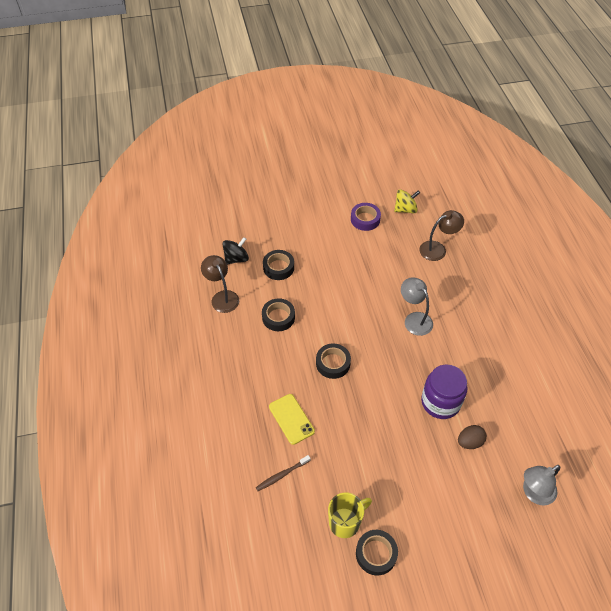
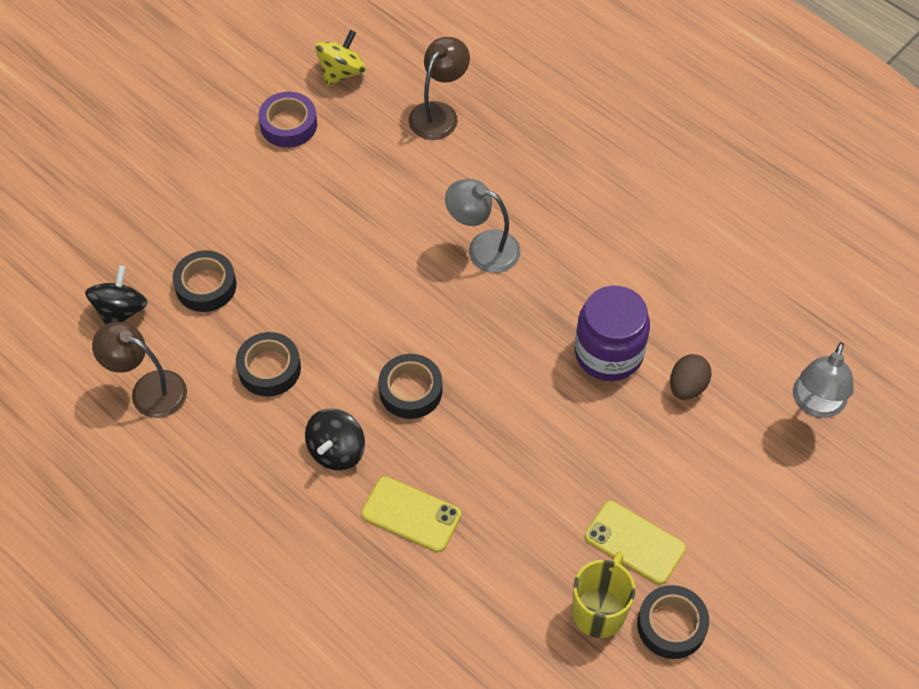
camera: 35 degrees left, 5 degrees up
(280, 370) = (336, 451): none -> black spinning top
(282, 475) = (460, 606): brown toothbrush -> none
(387, 500) = (634, 542): none -> yellow phone

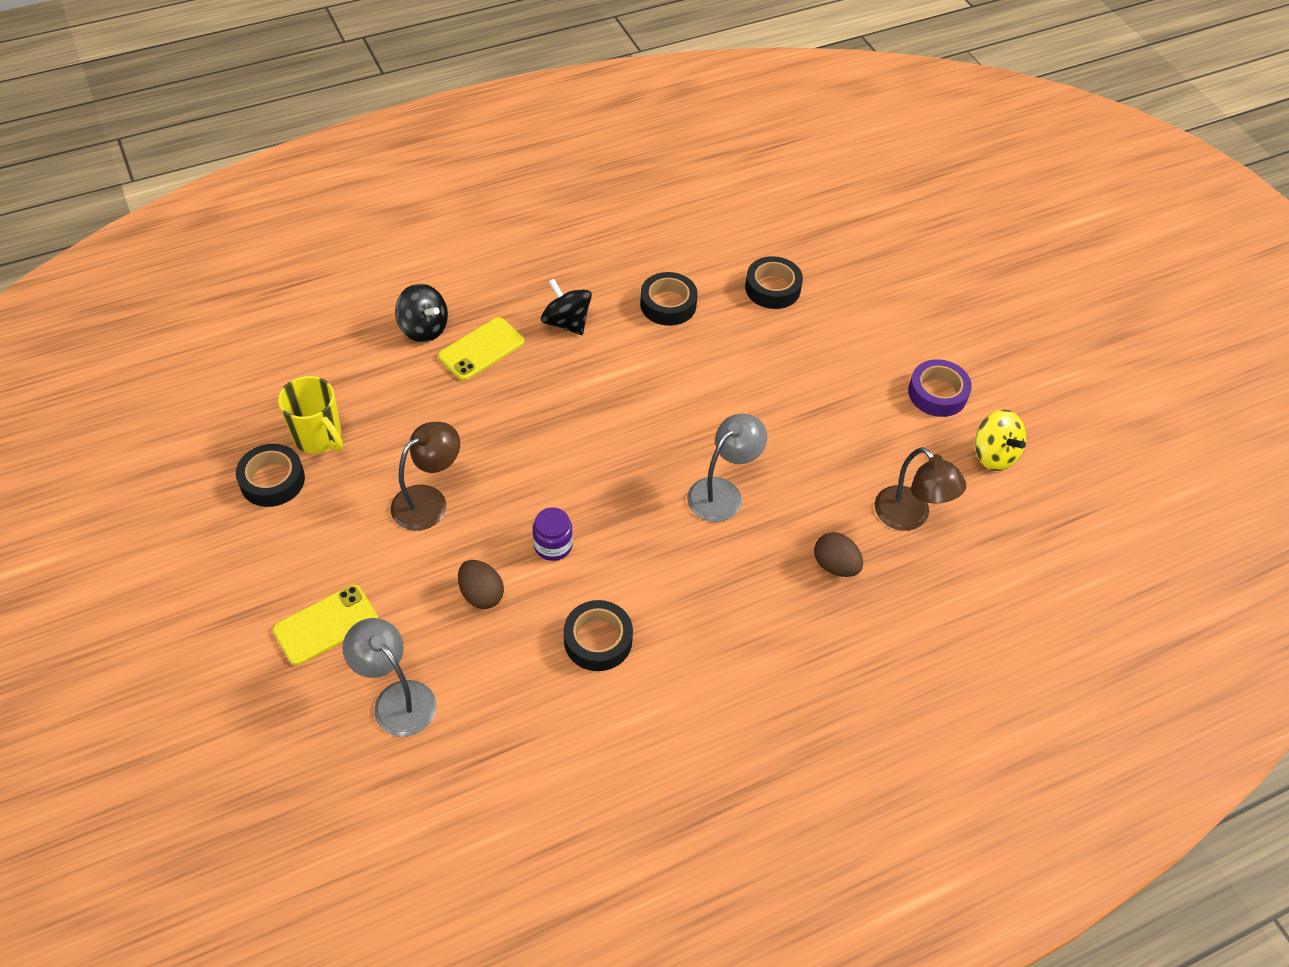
camera: 110 degrees right, 5 degrees down
(121, 311) = (771, 233): black spinning top -> black spinning top (424, 328)
(148, 389) = (687, 230): brown lamp -> brown lamp (428, 501)
(410, 390) = (596, 387): black tape -> black tape (598, 640)
(515, 150) = (835, 565): none -> brown egg
(608, 353) = (553, 545): purple jar -> purple jar, size x0.53
(634, 542) = (359, 486): yellow phone -> yellow phone (326, 625)

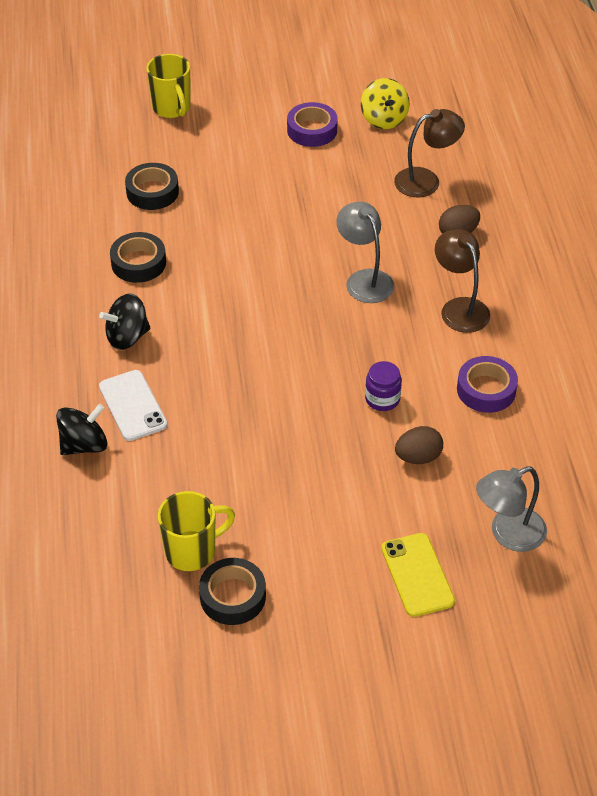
camera: 70 degrees left, 5 degrees down
(428, 501) = (302, 477): brown lamp -> brown lamp (459, 308)
(481, 349) = (132, 406): yellow phone -> white phone
(598, 640) = (486, 390): black tape -> purple tape
(905, 270) = (172, 108): none -> yellow mug
(994, 454) = (384, 119): yellow spinning top -> yellow spinning top turned 90 degrees clockwise

